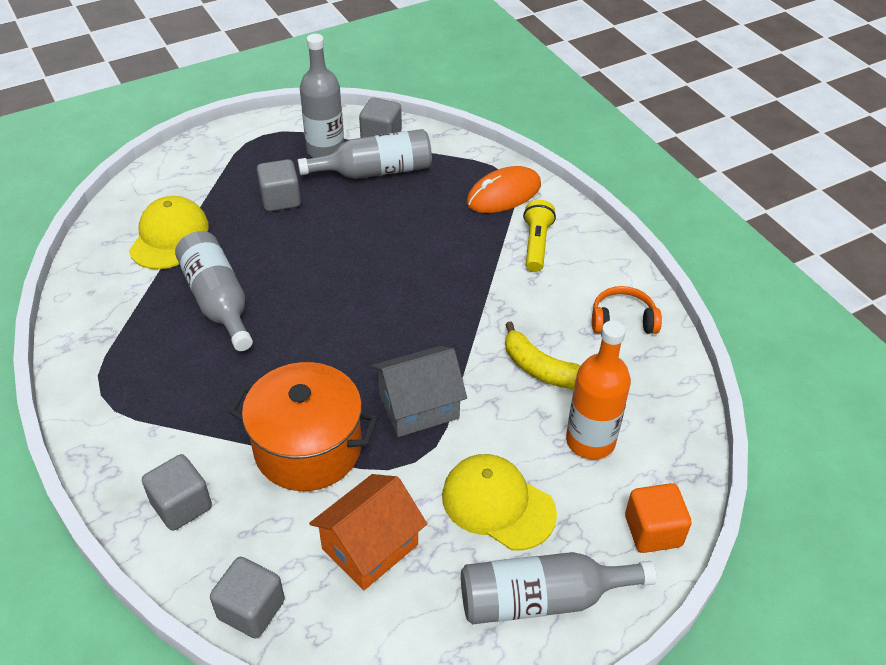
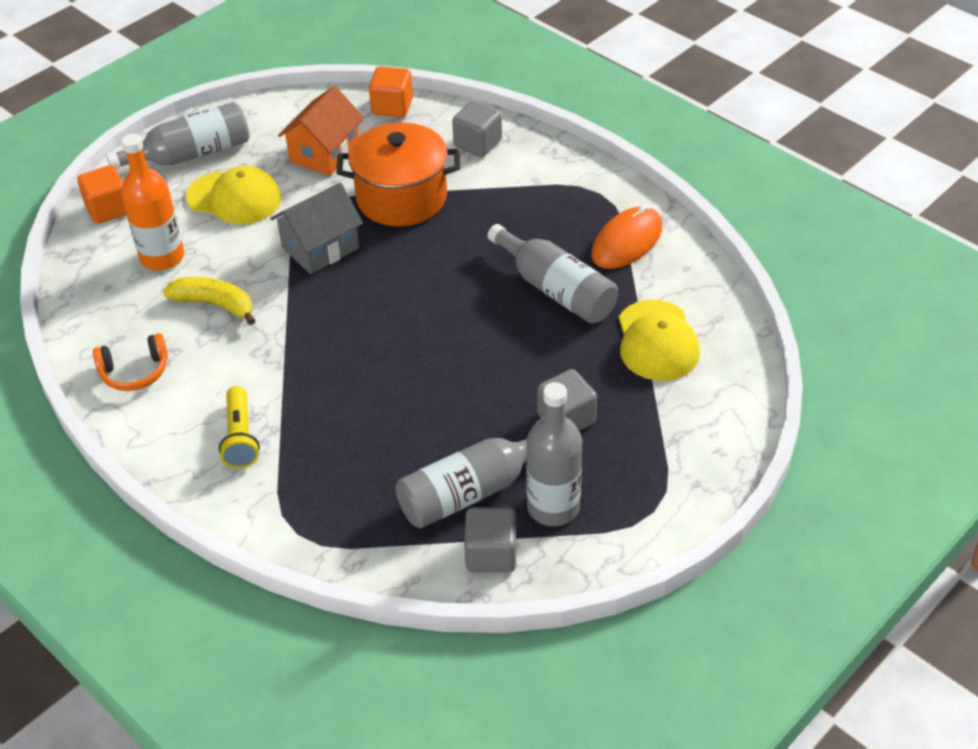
camera: 165 degrees right, 0 degrees up
(251, 609) = (392, 107): grey cube -> orange cube
(503, 194) = (294, 500): orange mouse -> orange mouse (627, 242)

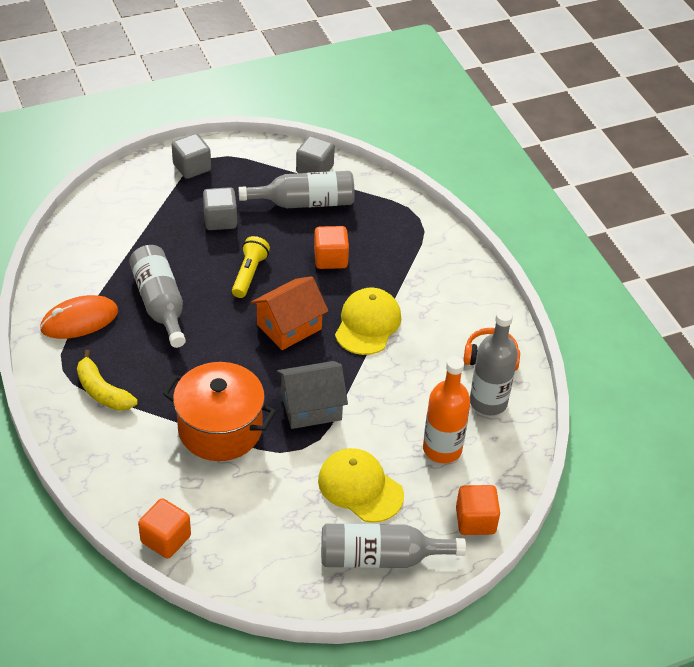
camera: 160 degrees left, 0 degrees up
(215, 304) = (414, 388): yellow banana -> yellow banana (102, 391)
(241, 437) = (432, 283): yellow flashlight -> yellow flashlight (249, 274)
(325, 153) = (258, 506): orange house -> orange house (289, 327)
(390, 421) = (330, 259): none -> orange cube
(477, 144) = (120, 460): grey cube -> grey cube (192, 167)
(553, 507) = (264, 178): grey bottle -> grey bottle (488, 402)
(657, 341) = (124, 244): yellow cap -> yellow cap (368, 324)

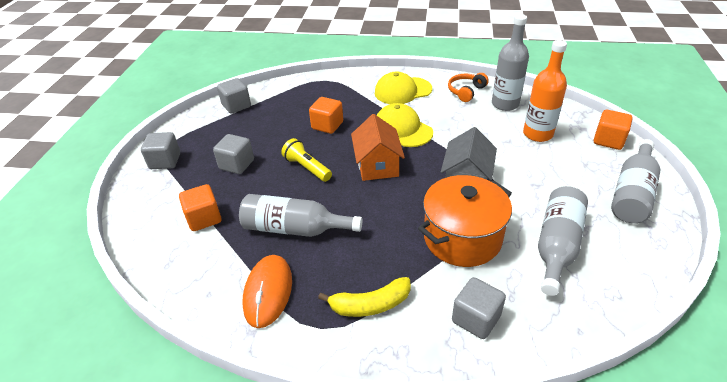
camera: 55 degrees left, 5 degrees down
(126, 467) = (476, 319): none -> grey cube
(166, 539) = (578, 318): orange cube -> orange cube (204, 218)
(304, 202) = (262, 120): grey bottle -> grey bottle (557, 245)
(360, 487) = (559, 181): yellow cap -> yellow cap (402, 91)

